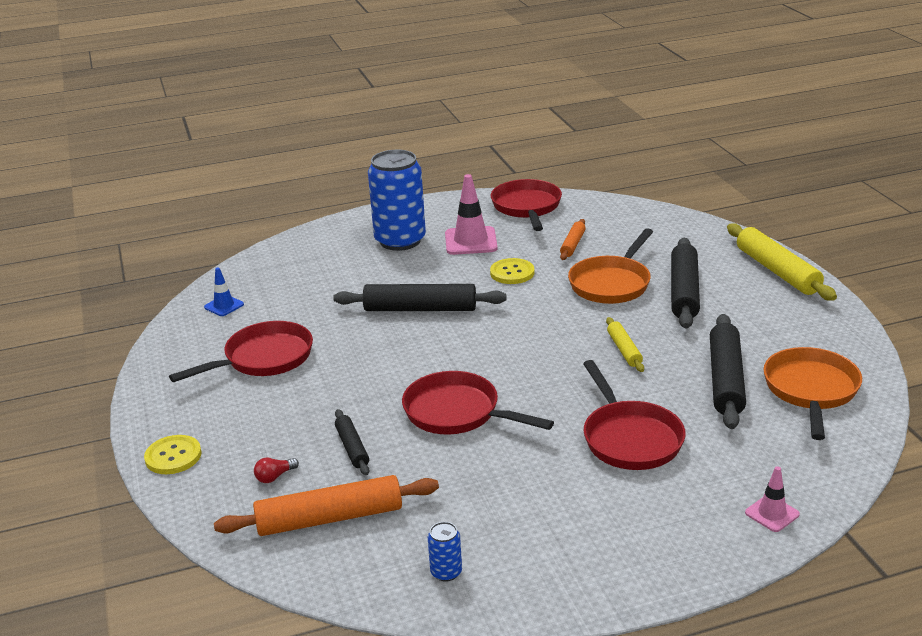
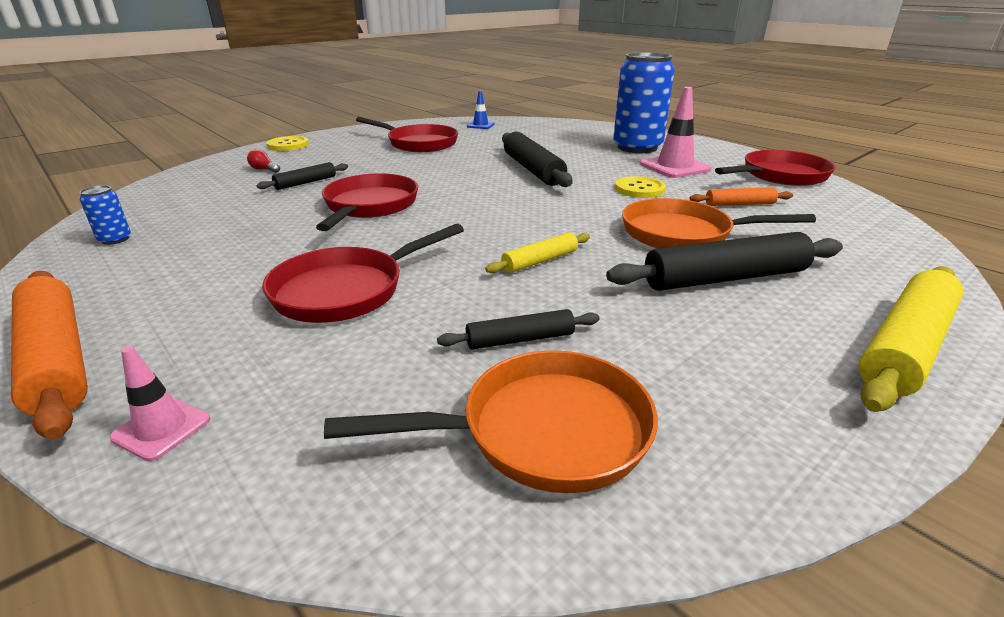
camera: 65 degrees right, 0 degrees up
(329, 518) = (207, 191): orange rolling pin -> orange rolling pin (56, 359)
(725, 380) = (520, 339): black rolling pin -> black rolling pin, size x0.54

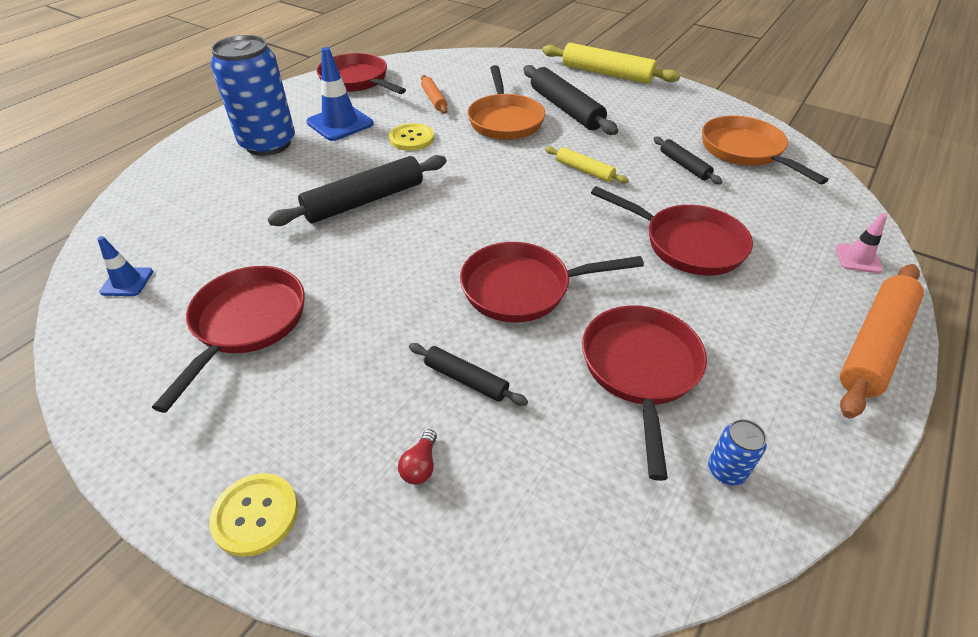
camera: 105 degrees left, 15 degrees up
(232, 231) = (640, 370): none -> red pan
(674, 167) = (340, 123): pink traffic cone -> blue traffic cone

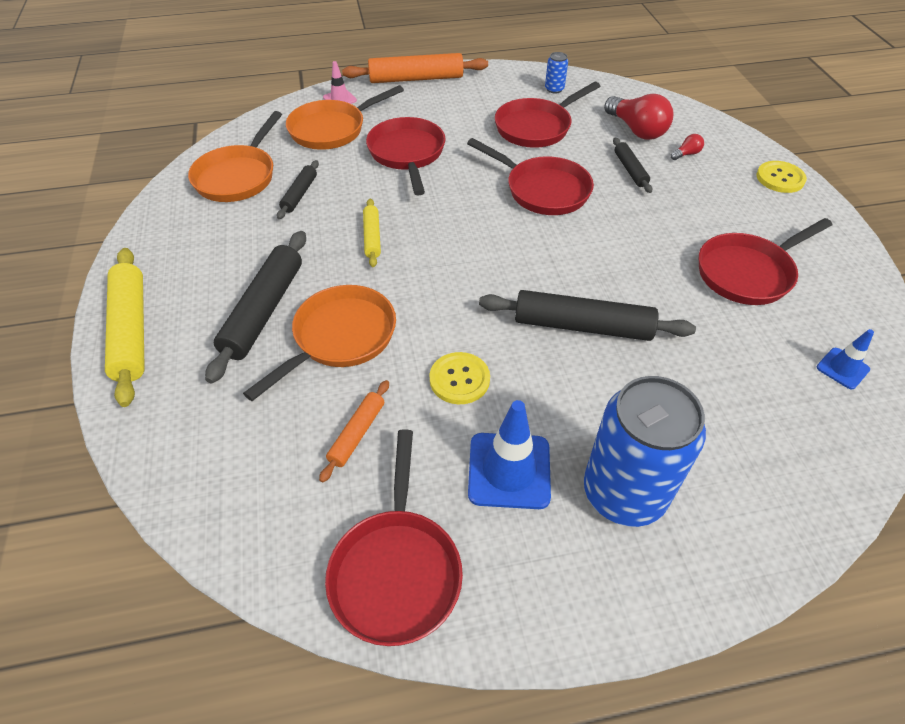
camera: 135 degrees left, 5 degrees up
(527, 466) = (636, 130): none -> red light bulb
(786, 224) = (332, 129): none -> orange pan

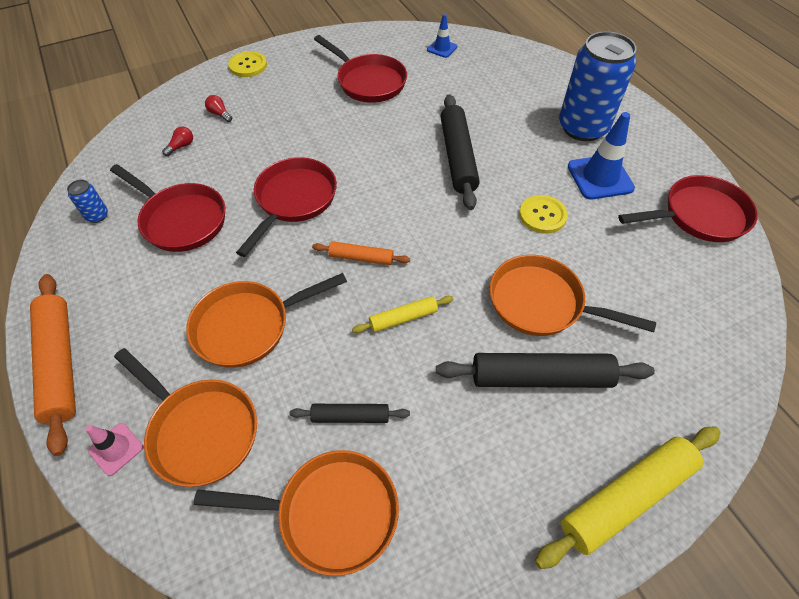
camera: 105 degrees left, 5 degrees up
(357, 433) = (623, 263): orange rolling pin -> orange rolling pin (361, 258)
(407, 154) = (248, 326): red pan -> orange pan
(630, 170) = (250, 146): black rolling pin -> none
(636, 130) = (181, 146): red light bulb -> red light bulb, size x0.45

